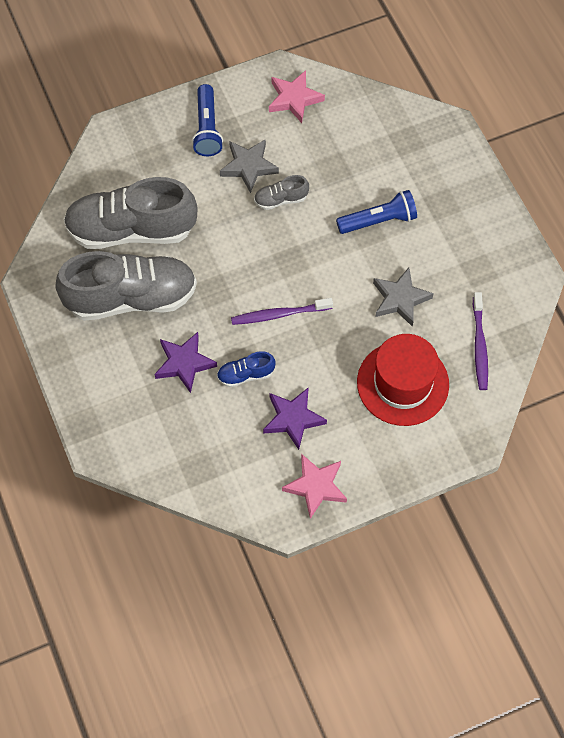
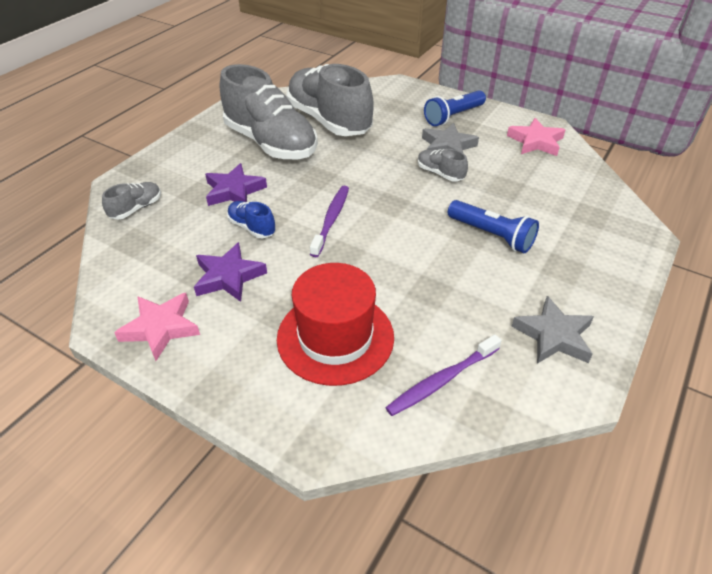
camera: 55 degrees right, 20 degrees down
(152, 449) = (136, 208): none -> grey shoe
(279, 314) = (331, 220): purple toothbrush -> purple toothbrush turned 60 degrees clockwise
(400, 299) = (428, 288): grey star -> grey star (553, 336)

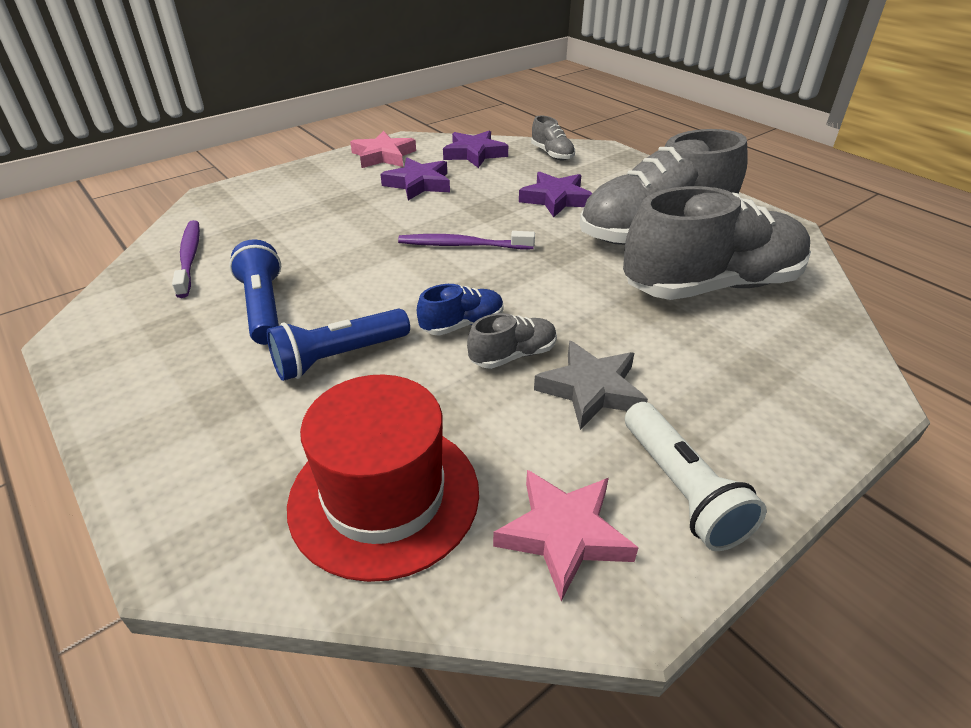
camera: 110 degrees right, 5 degrees down
(143, 258) = (474, 154): none -> purple star
(252, 227) = (483, 201): blue shoe -> blue shoe (462, 324)
(331, 220) = (463, 245): purple toothbrush -> purple toothbrush turned 150 degrees clockwise
(335, 337) = (295, 219): red hat -> red hat (384, 496)
(453, 116) = (706, 435): blue flashlight -> blue flashlight (264, 307)
(489, 120) = (681, 489): none -> white flashlight
(553, 336) = (145, 343): grey star -> none

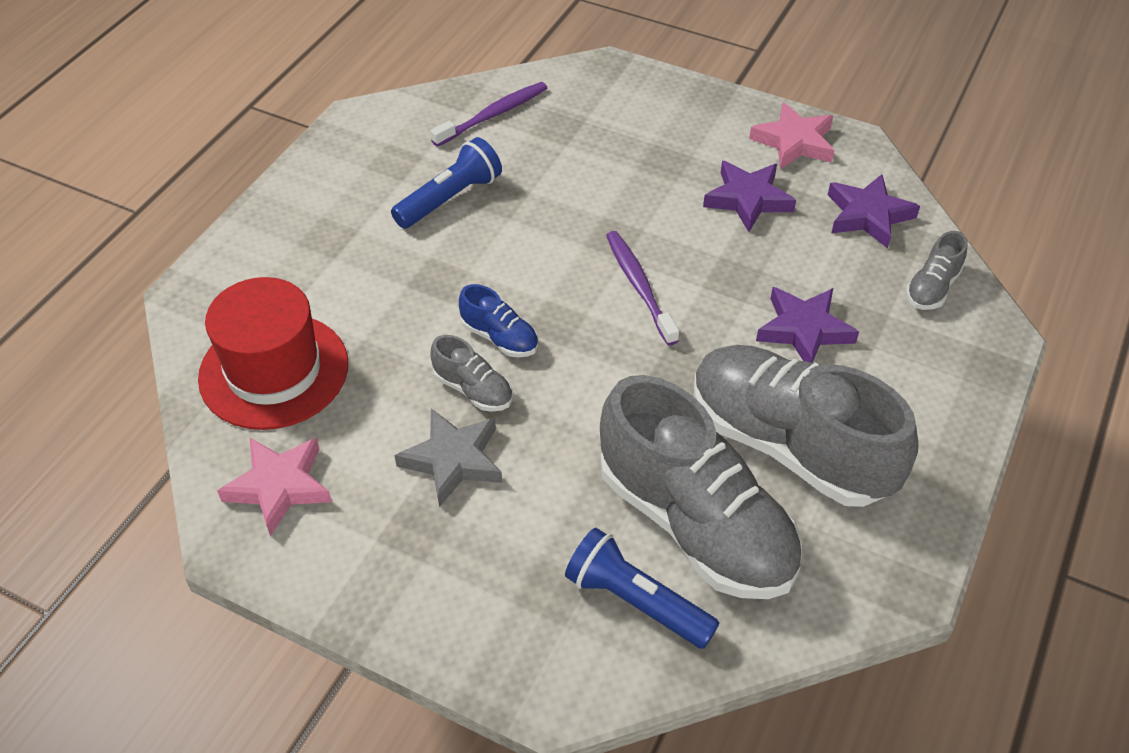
camera: 65 degrees right, 10 degrees up
(338, 357) = (410, 276): blue flashlight -> blue flashlight (636, 601)
(681, 489) = (356, 552): white flashlight -> none

